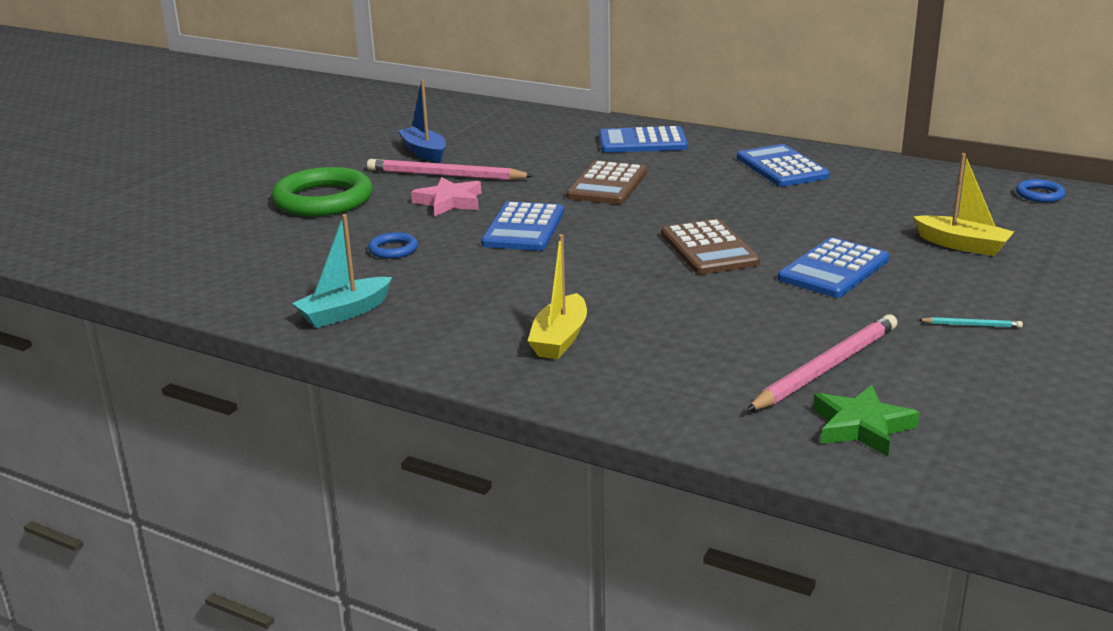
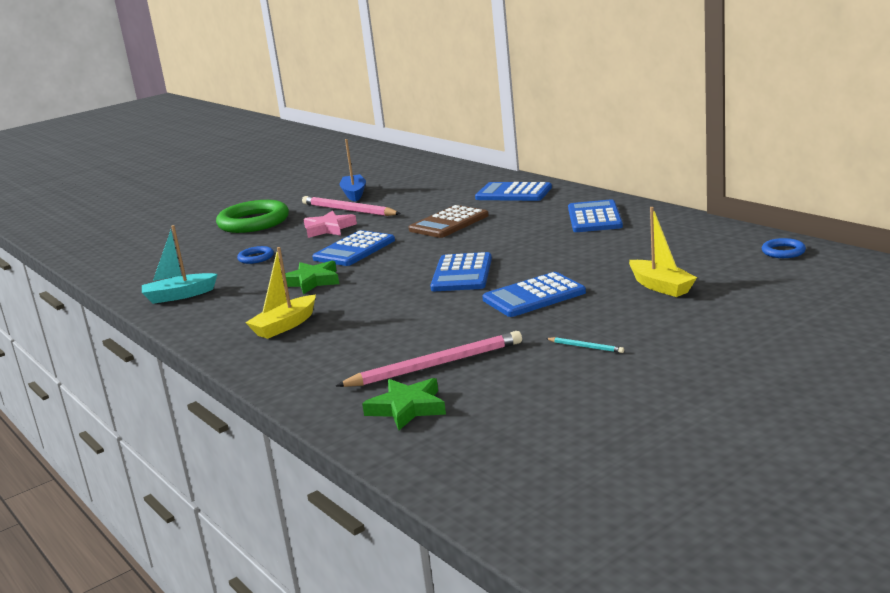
camera: 25 degrees right, 5 degrees down
(519, 275) = (311, 281): none -> green star
(709, 248) = (462, 273): brown calculator -> blue calculator

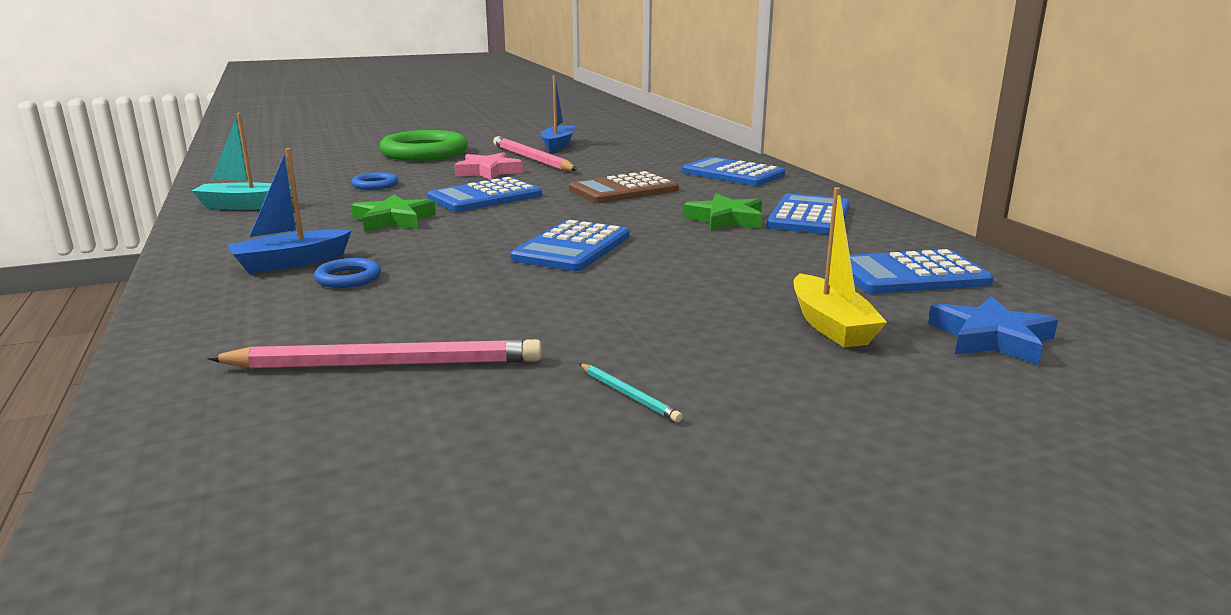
camera: 15 degrees right, 0 degrees up
(285, 326) = (290, 263): yellow boat -> blue boat
(407, 408) = (255, 425): green star -> green star (725, 219)
(534, 296) = (632, 297): blue calculator -> blue calculator (911, 274)
(748, 274) = (991, 338): none -> blue star
(783, 251) = (1071, 316): blue ring -> blue ring (348, 278)

